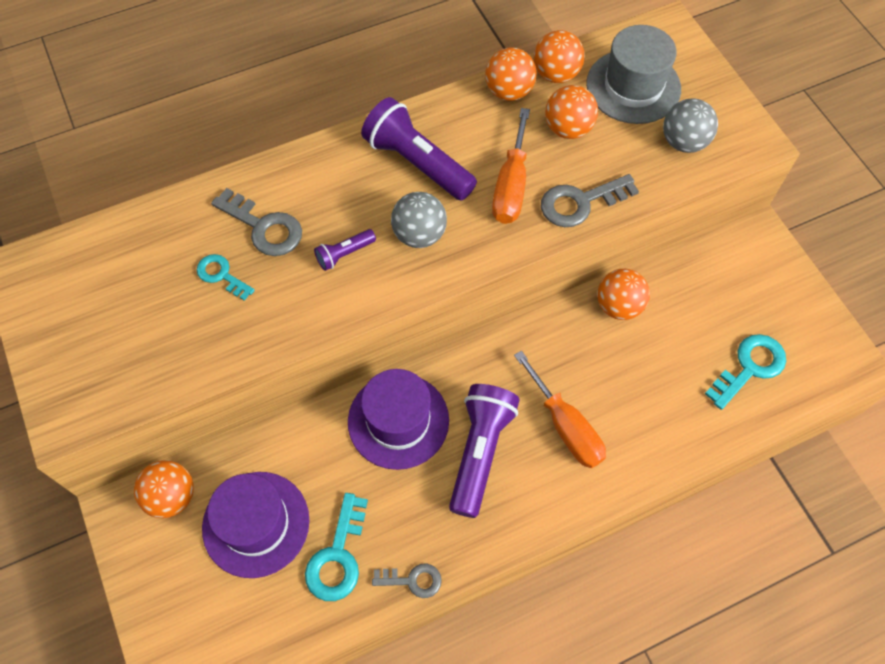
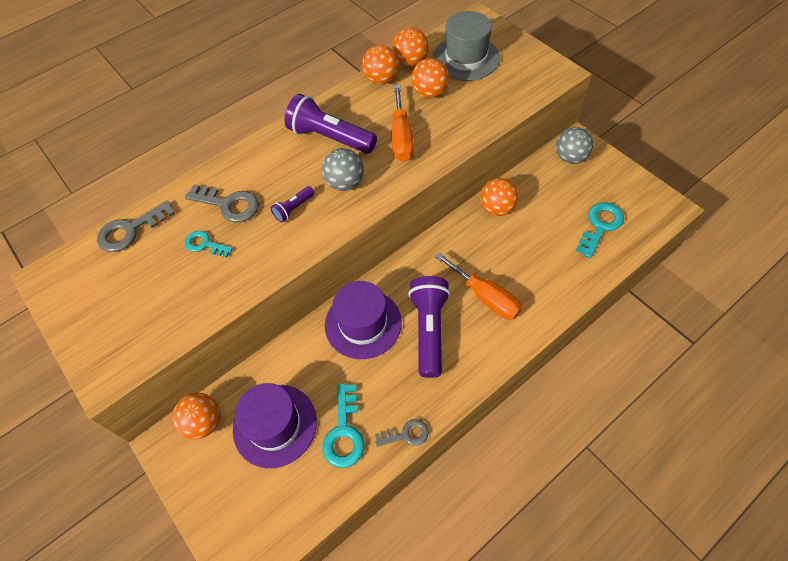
camera: 10 degrees left, 5 degrees down
(580, 202) = (453, 137): grey key -> grey key (130, 230)
(683, 142) = (511, 84): grey ball -> grey ball (570, 158)

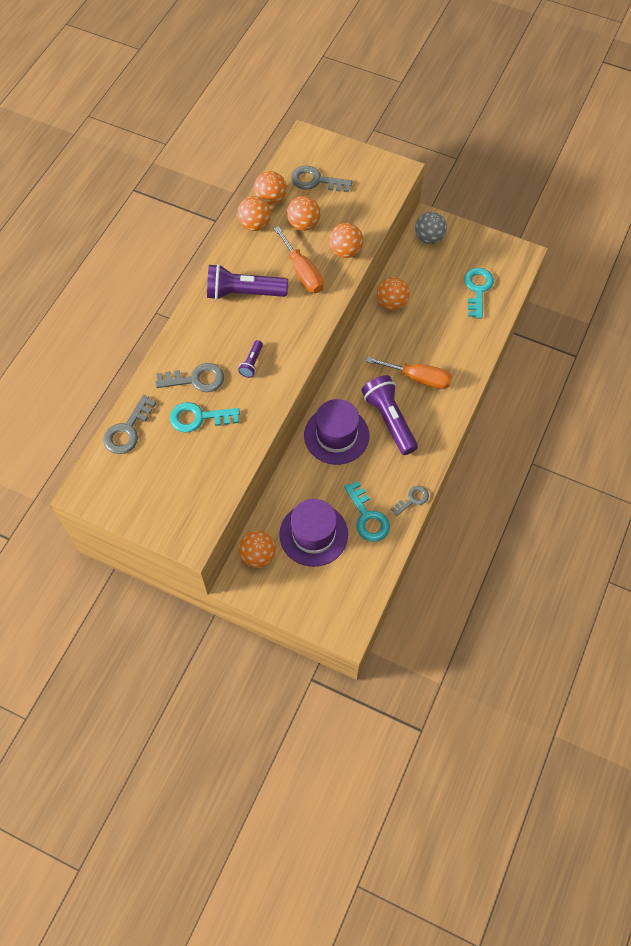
camera: 30 degrees left, 5 degrees up
(205, 244) = (199, 418): turquoise key -> turquoise key, size x1.59
(345, 183) = (280, 327): grey ball -> none
(458, 131) = (345, 251): none -> orange ball
(466, 58) = (316, 181): grey hat -> grey key

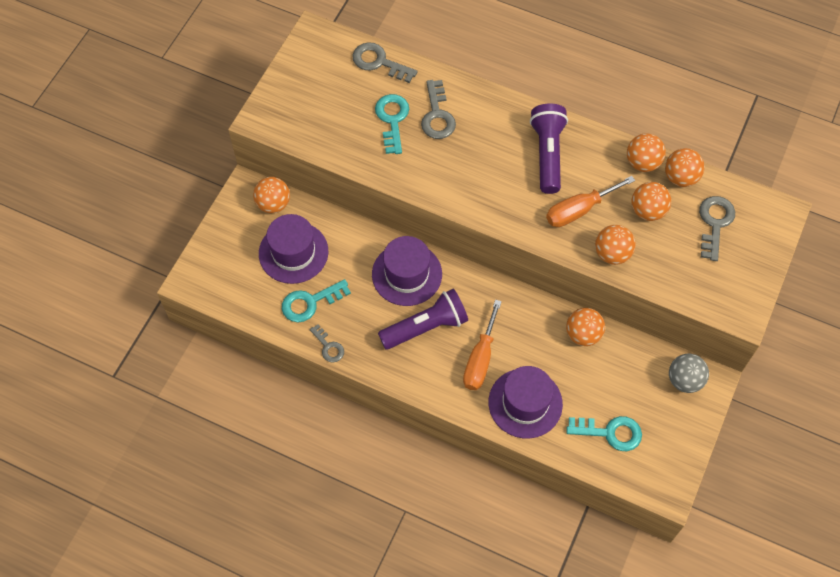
camera: 90 degrees right, 0 degrees up
(252, 363) = (457, 164): purple flashlight -> none
(457, 346) = (525, 403): none -> purple hat

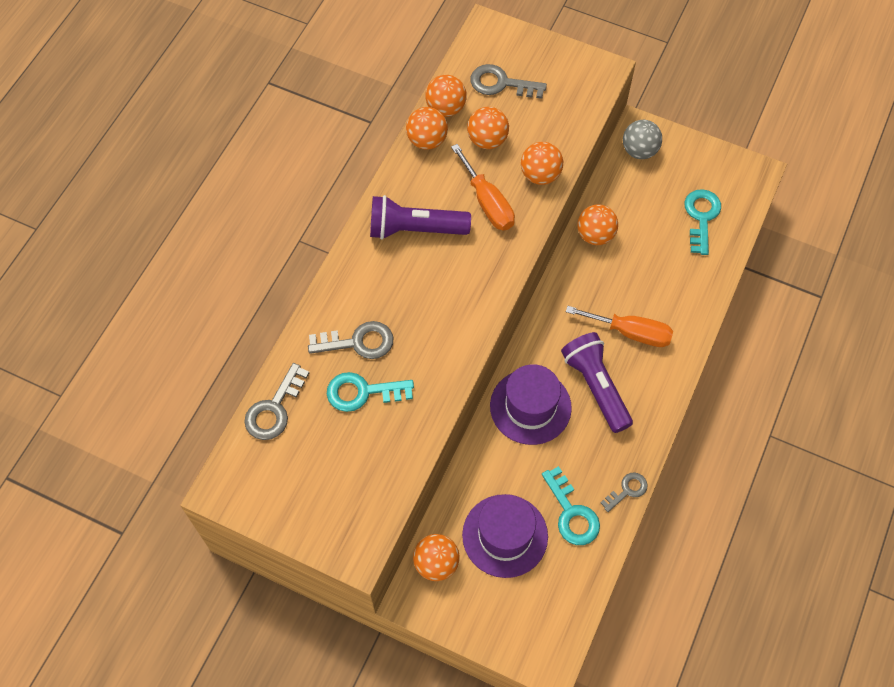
camera: 90 degrees left, 0 degrees up
(525, 403) = (677, 291): purple hat -> none

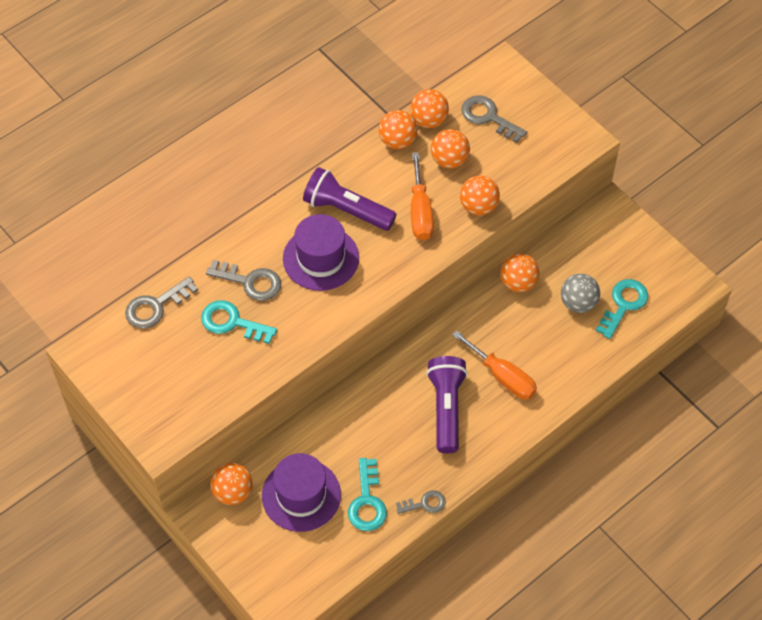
camera: 25 degrees right, 5 degrees down
(530, 407) = (380, 401): purple hat -> purple hat (321, 258)
(639, 150) = (600, 226): grey ball -> grey ball (578, 303)

